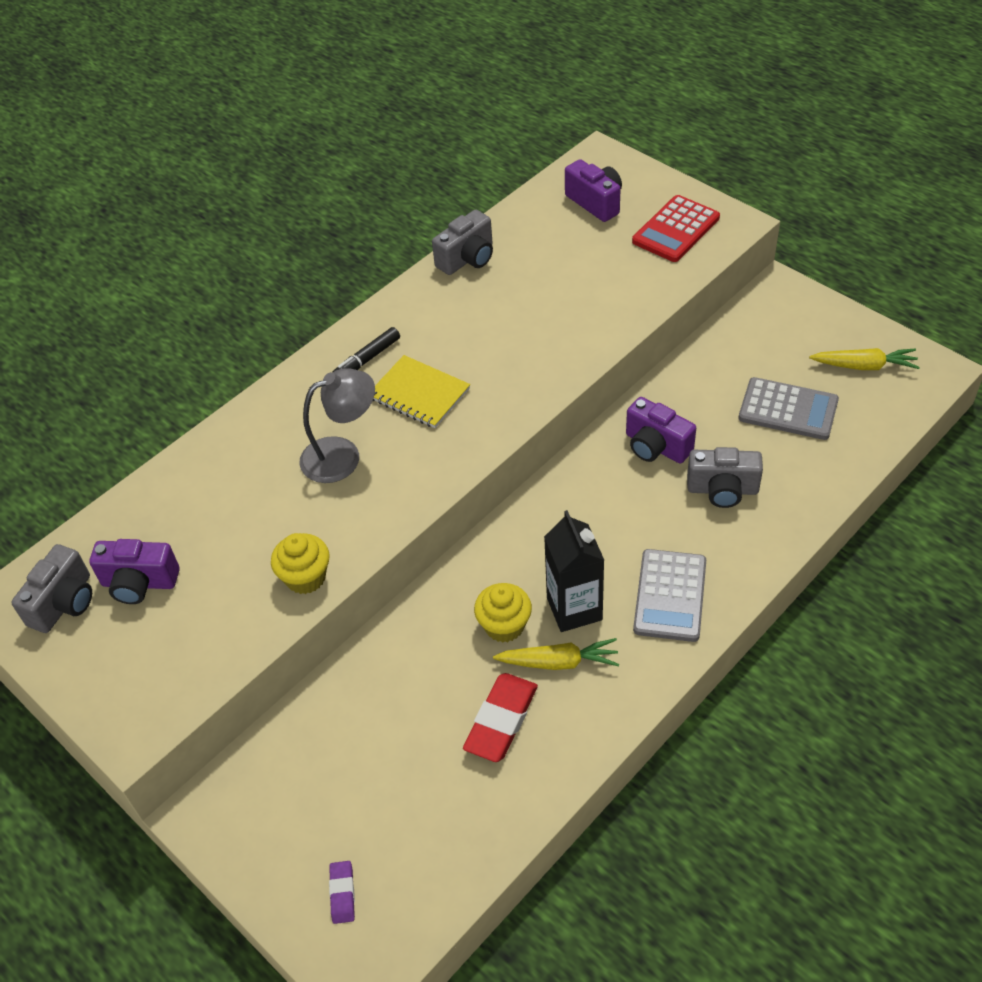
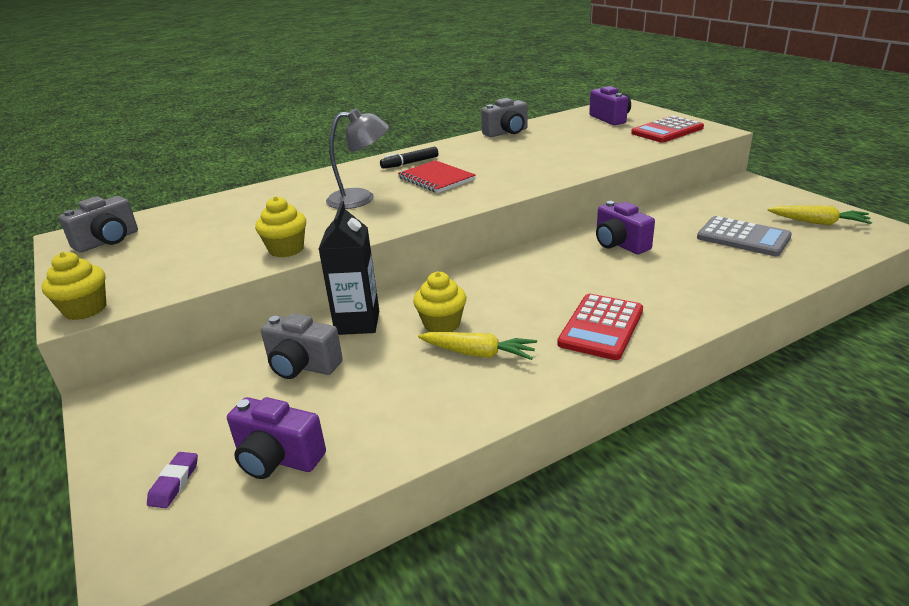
camera: 15 degrees right, 20 degrees down
(137, 729) = (85, 309): none -> yellow cupcake
(139, 583) = (167, 238): purple camera -> purple camera (277, 458)
(419, 393) = (436, 179): yellow notebook -> red notebook
(501, 720) = (404, 383): red eraser -> none
(574, 609) = (508, 323): black carton -> black carton (357, 323)
(670, 596) = (601, 327): grey calculator -> red calculator
(722, 490) = (671, 272): grey camera -> grey camera (302, 366)

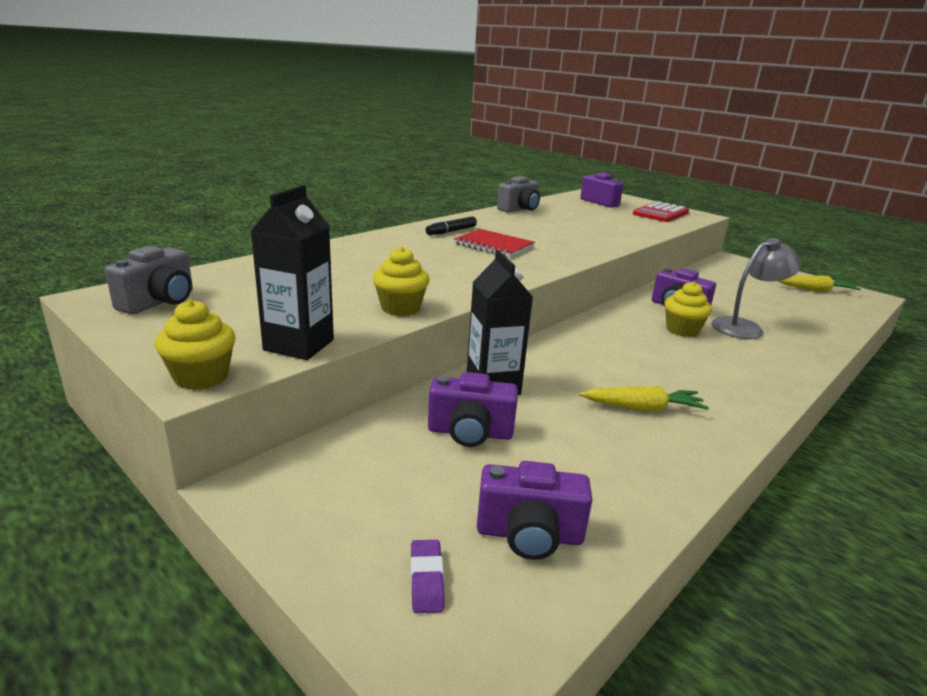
camera: 20 degrees left, 5 degrees down
(175, 284) = (299, 345): none -> black carton
(302, 366) = (470, 433): grey camera -> purple camera
(361, 198) = (433, 261): grey lamp -> grey lamp (745, 327)
(441, 324) = (581, 383): yellow cupcake -> yellow cupcake (682, 330)
(601, 327) = (730, 378): red calculator -> none
(743, 237) = (771, 302): grey calculator -> none

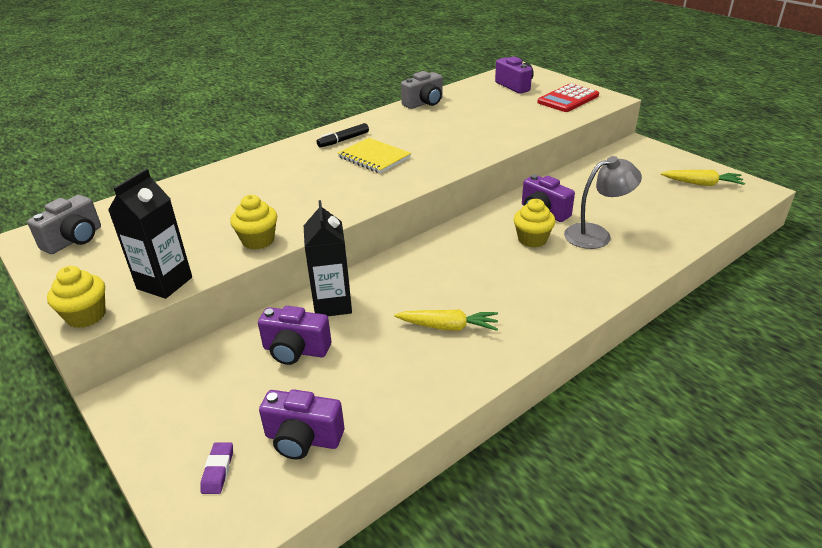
camera: 10 degrees right, 10 degrees up
(494, 245) = (374, 157): red notebook -> yellow notebook

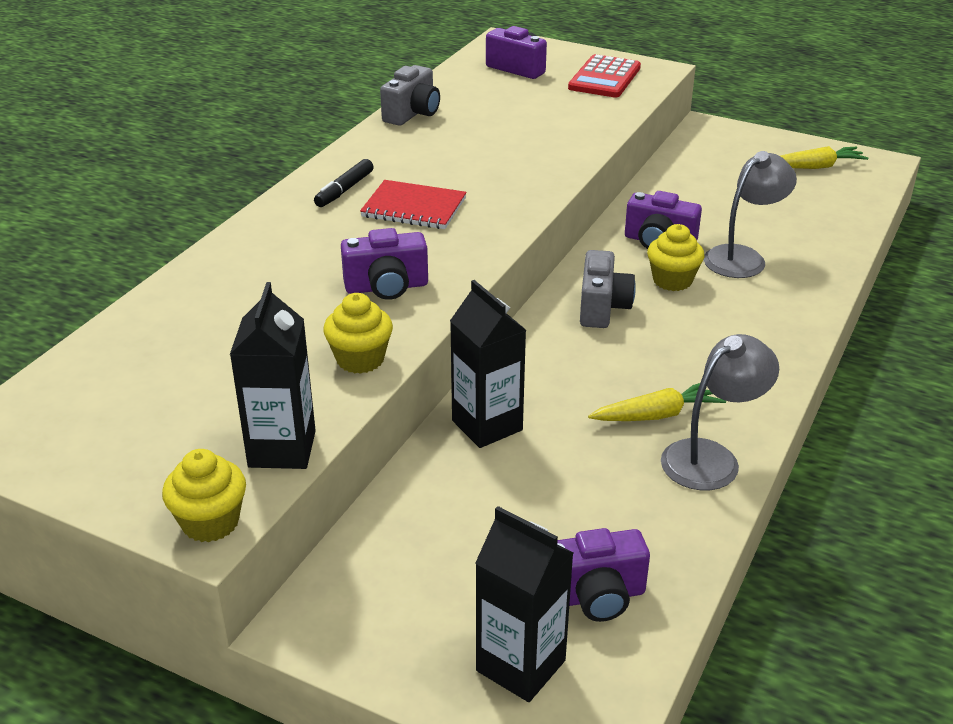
camera: 25 degrees left, 0 degrees up
(74, 240) = (67, 424): grey camera -> grey camera (602, 308)
(218, 470) = (520, 665): purple eraser -> black carton
(295, 350) = (489, 496): purple camera -> purple camera (386, 287)
(374, 157) = (414, 207): yellow notebook -> red notebook
(462, 367) = (711, 458): none -> grey lamp

